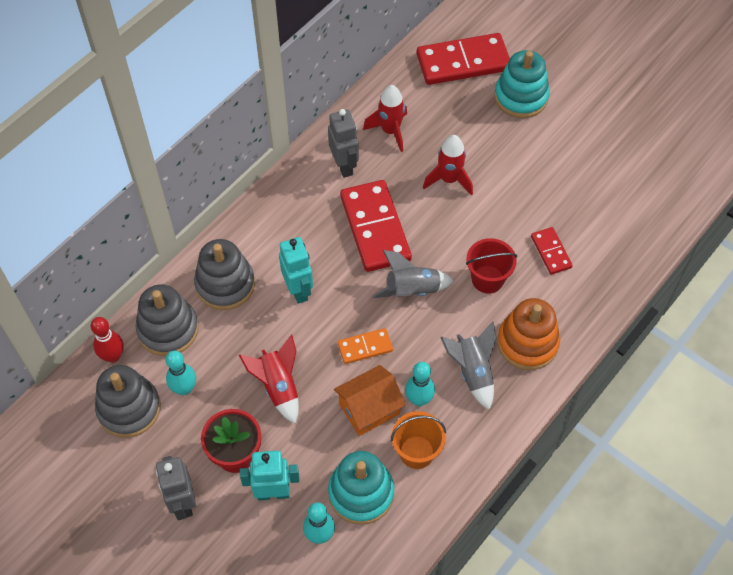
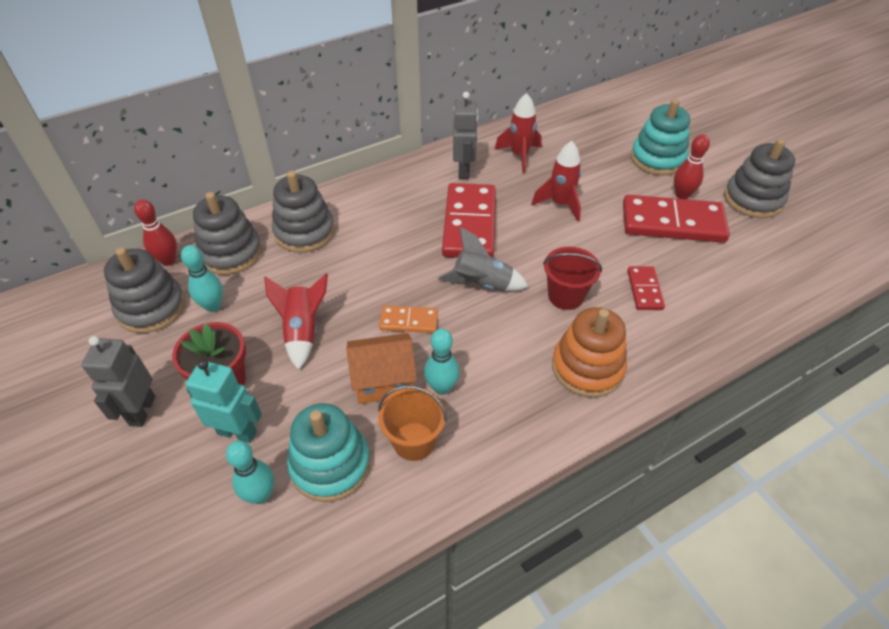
camera: 20 degrees right, 10 degrees down
(298, 290) = (369, 254): turquoise robot -> none
(463, 62) = (610, 123): red domino -> red domino (672, 223)
(472, 372) = (513, 378): grey rocket -> none
(554, 136) = (682, 195): none -> red bowling pin
(618, 122) = (753, 199): none -> grey stacking toy

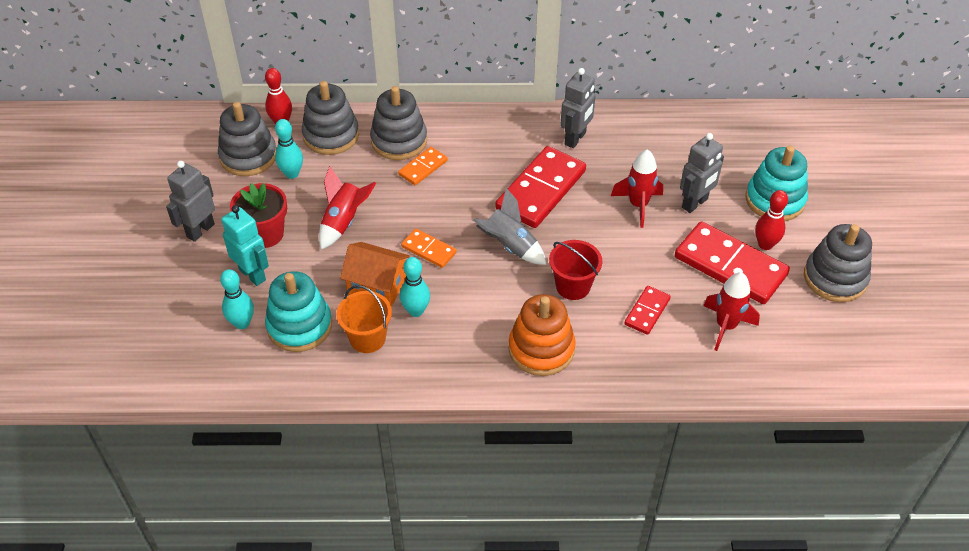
camera: 30 degrees right, 0 degrees up
(346, 247) = (423, 168): none -> orange domino
(519, 156) = (639, 144): red rocket -> red rocket (726, 326)
(602, 185) = (695, 203): none -> grey robot

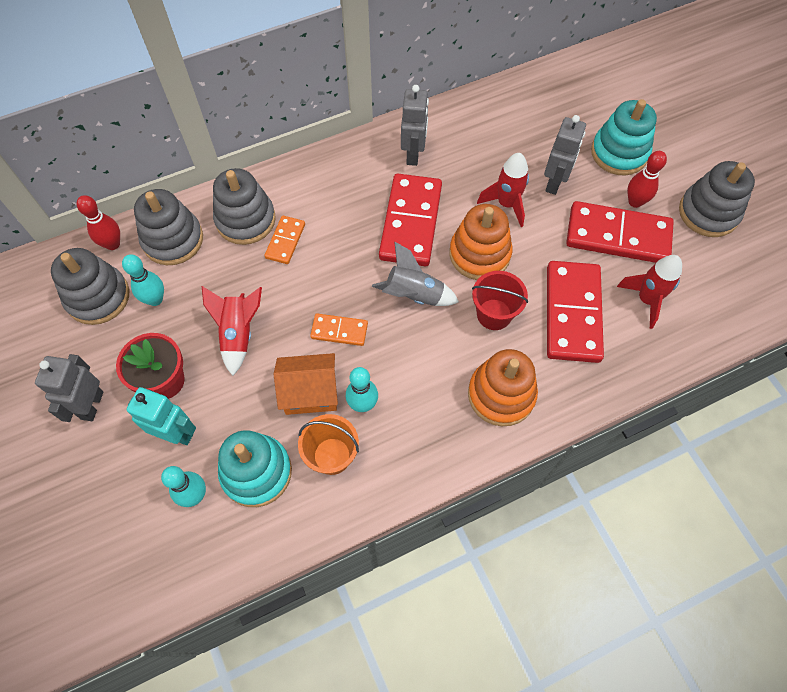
camera: 25 degrees left, 15 degrees up
(588, 235) = (479, 254): none -> orange stacking toy
(647, 312) = (573, 313): red domino -> red domino, size x1.99

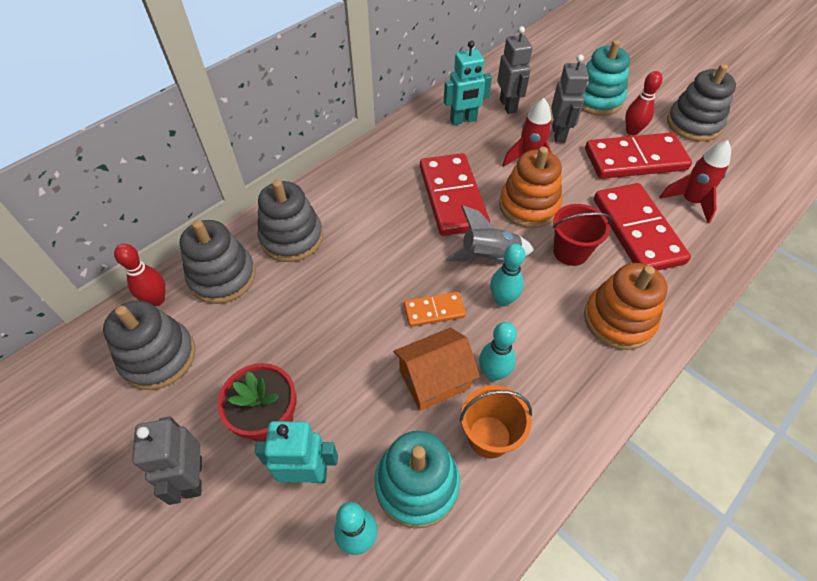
camera: 20 degrees left, 10 degrees down
(155, 299) = (226, 340): turquoise bowling pin -> turquoise bowling pin (503, 299)
(238, 334) = (332, 346): red rocket -> none
(285, 241) = (340, 245): orange domino -> none
(413, 154) = (426, 143): grey robot -> grey robot (508, 106)
(464, 138) = (463, 120): none -> turquoise robot

